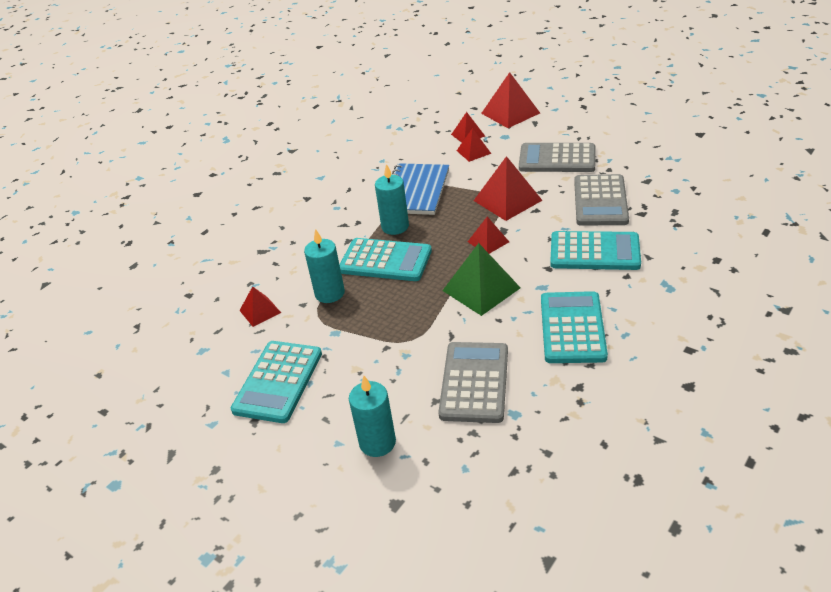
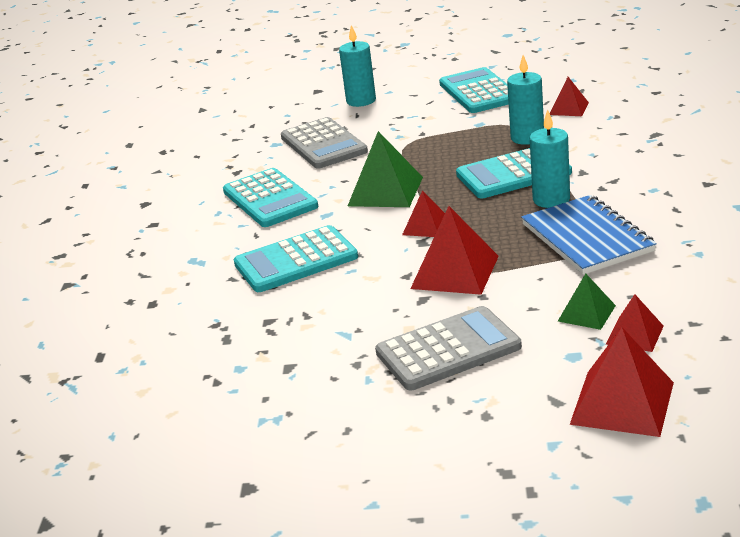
camera: 145 degrees right, 10 degrees down
(473, 152) = (586, 313): red pyramid -> green pyramid
(600, 201) = (333, 315): grey calculator -> none

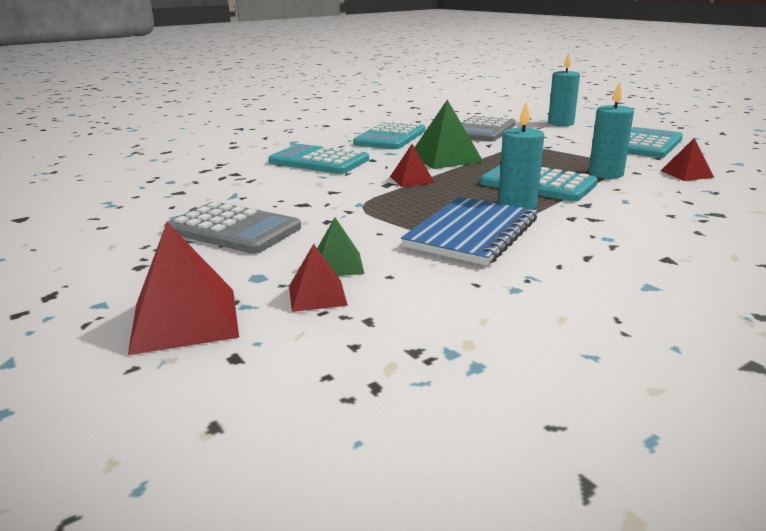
camera: 50 degrees right, 5 degrees down
(455, 272) = (354, 203): red pyramid -> none

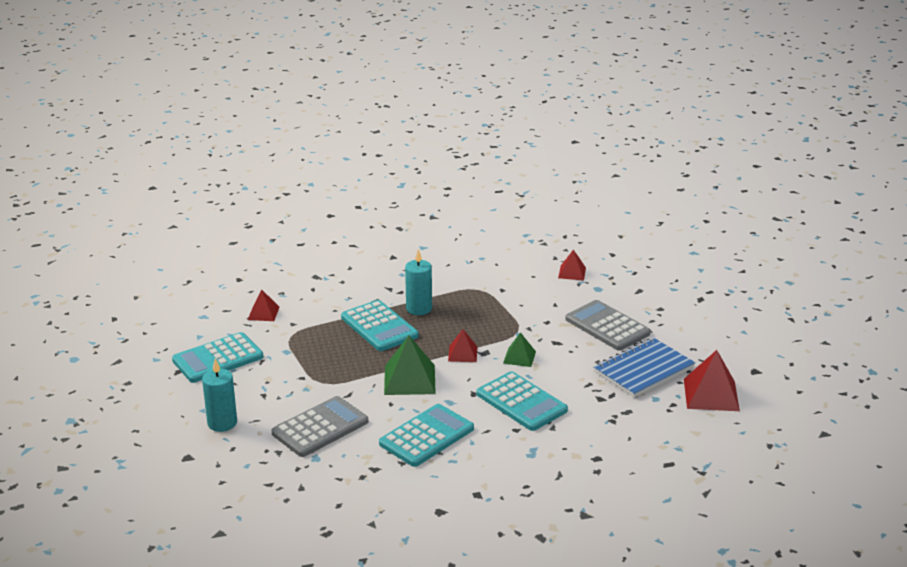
camera: 160 degrees left, 5 degrees up
(185, 319) = (632, 273): red pyramid -> red pyramid (711, 394)
(337, 264) = (555, 287): green pyramid -> green pyramid (519, 357)
(471, 233) = (469, 292): blue notebook -> blue notebook (643, 370)
(605, 174) = (317, 326): turquoise candle -> none

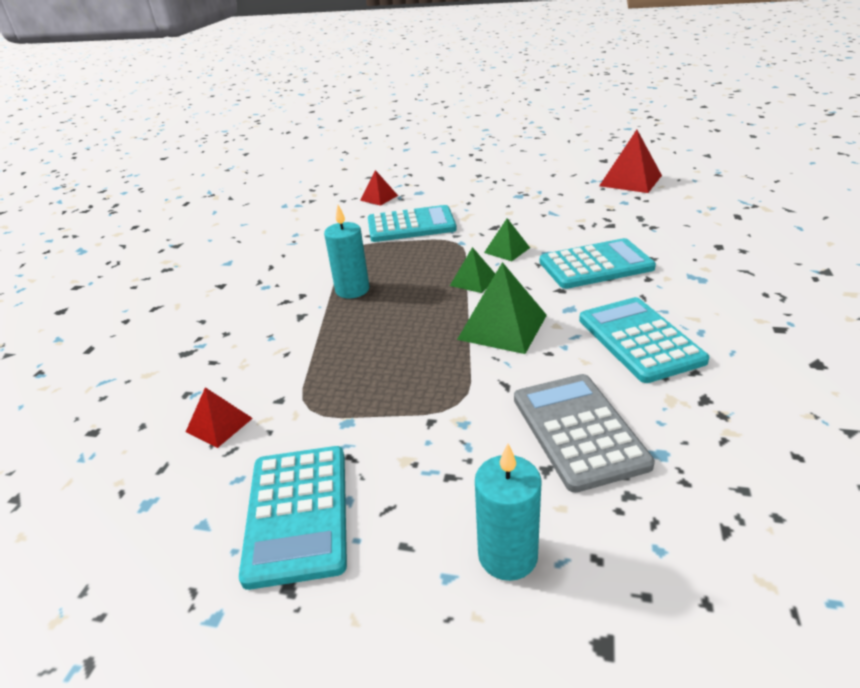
camera: 60 degrees left, 5 degrees up
(379, 327) = (363, 325): turquoise calculator -> turquoise calculator (411, 225)
(462, 353) = (473, 280): red pyramid -> green pyramid
(607, 326) = (487, 200): grey calculator -> none
(643, 370) = (574, 198): blue notebook -> none

